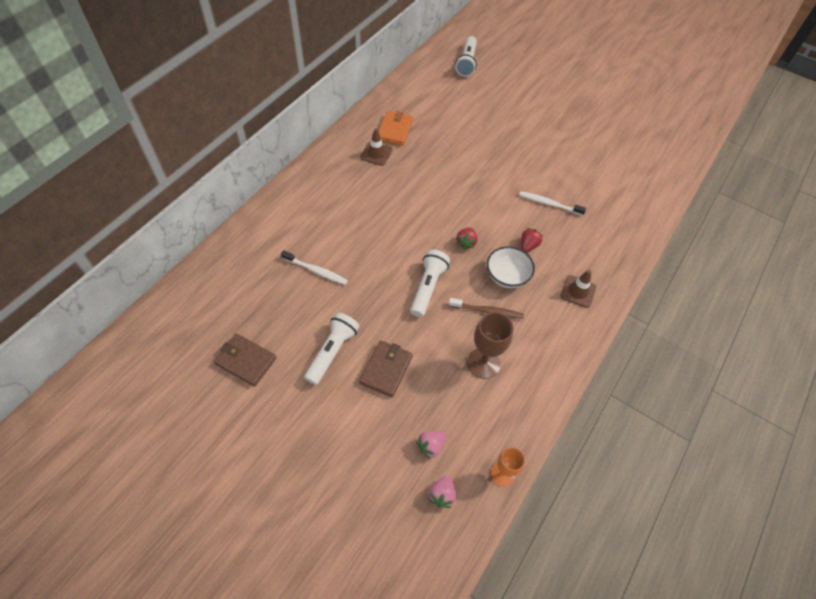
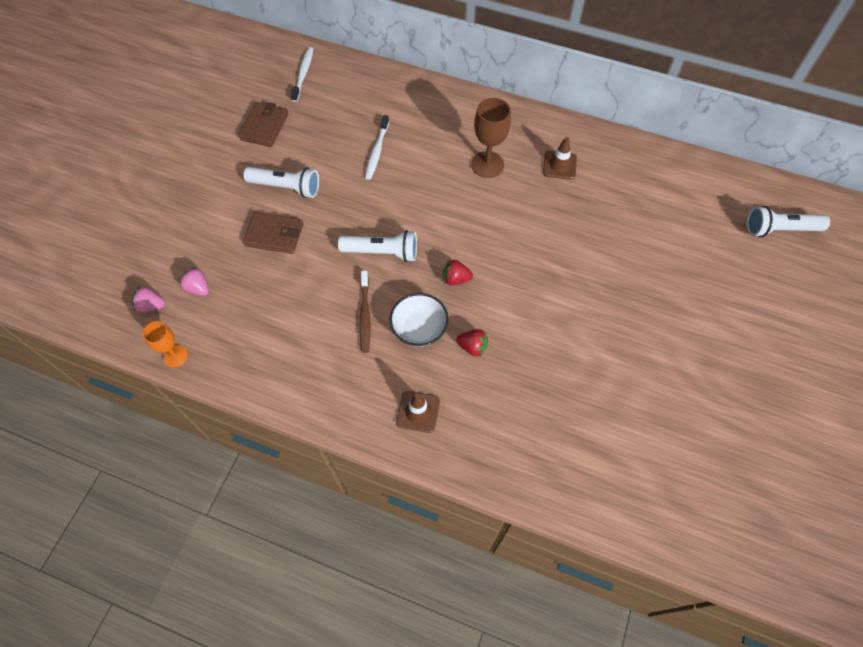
camera: 80 degrees right, 5 degrees up
(395, 130) = (606, 175): orange wallet -> none
(483, 363) = (297, 320): brown goblet -> brown goblet (487, 164)
(549, 204) = (551, 364): white toothbrush -> white toothbrush (303, 74)

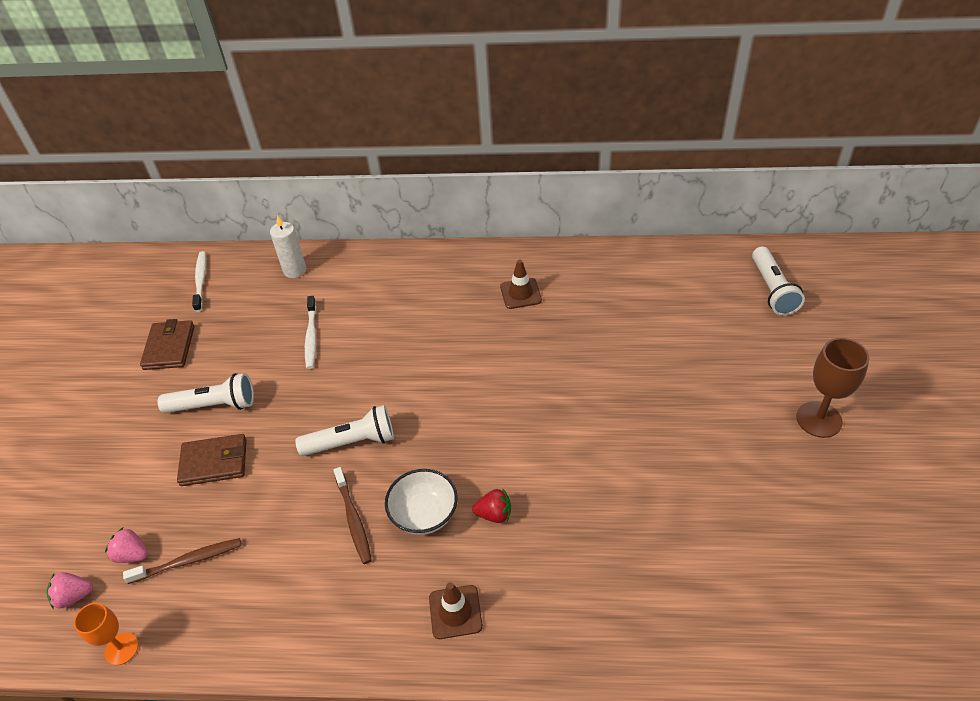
camera: 15 degrees left, 15 degrees down
(236, 307) = (188, 561): none -> brown toothbrush
(380, 87) = (295, 270): none -> white candle
(455, 279) = (448, 445): red strawberry -> none
(487, 164) = (441, 315): brown goblet -> brown goblet (819, 419)
(779, 229) = (772, 290): white flashlight -> white flashlight turned 75 degrees counterclockwise

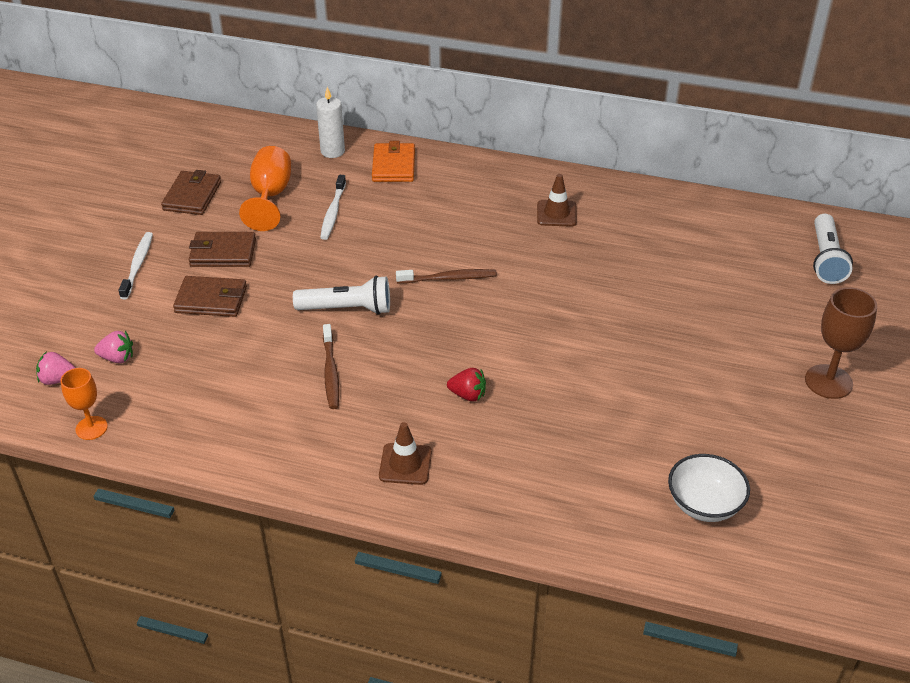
camera: 10 degrees right, 5 degrees down
(132, 554) = (117, 358): pink strawberry -> pink strawberry turned 150 degrees clockwise
(188, 561) = (168, 373): brown toothbrush -> brown toothbrush (449, 278)
(201, 281) = (237, 144): white toothbrush -> white toothbrush (138, 265)
(214, 405) = (223, 253): white flashlight -> brown wallet
(246, 331) = (270, 196): none -> orange goblet
(356, 274) = (393, 166): none -> orange wallet
(424, 514) = (400, 381): white bowl -> white bowl (704, 504)

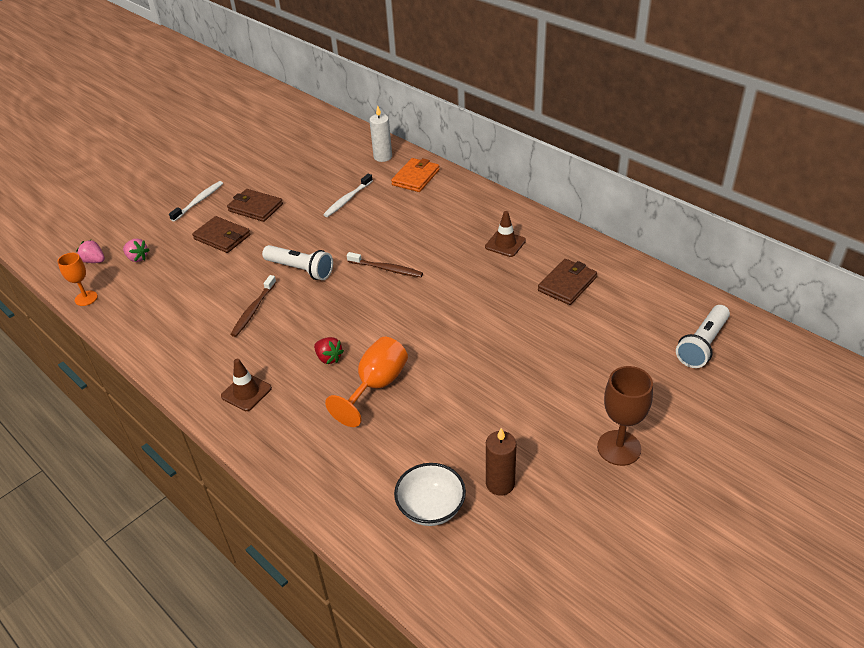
camera: 30 degrees right, 0 degrees up
(192, 196) = (268, 164): brown wallet -> brown wallet (567, 284)
(270, 196) = (316, 177): orange goblet -> orange goblet (376, 386)
(750, 456) = (500, 484): none -> brown candle

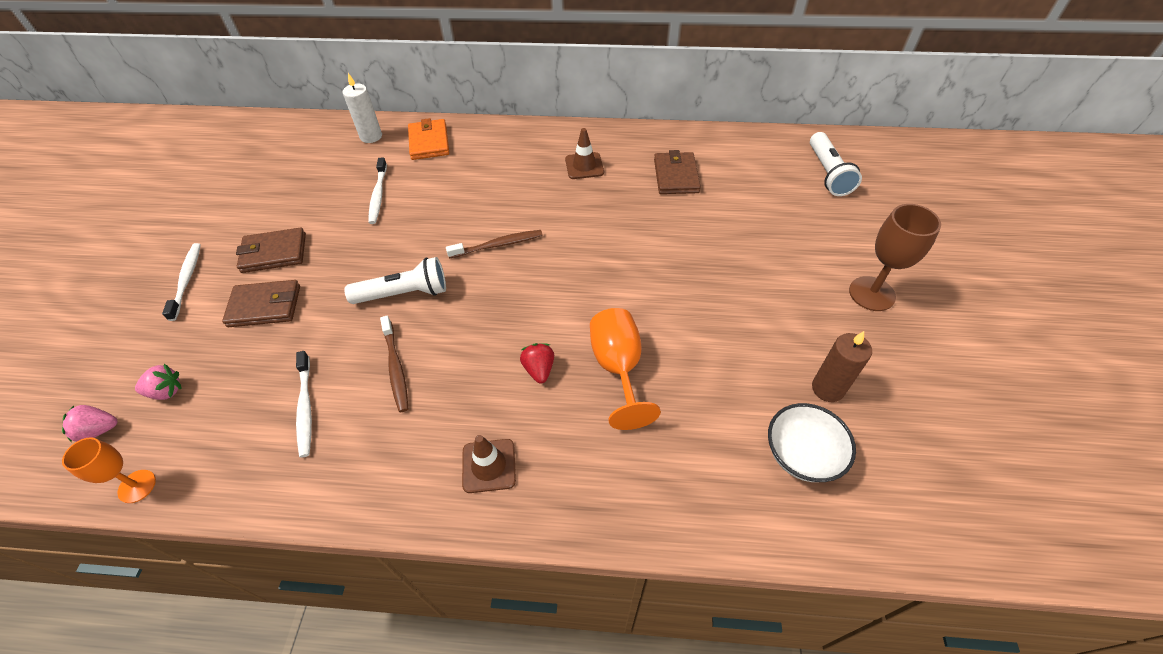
camera: 40 degrees left, 10 degrees up
(189, 305) = (305, 408): none -> white toothbrush
(329, 358) = (539, 369): red strawberry -> red strawberry turned 105 degrees counterclockwise

